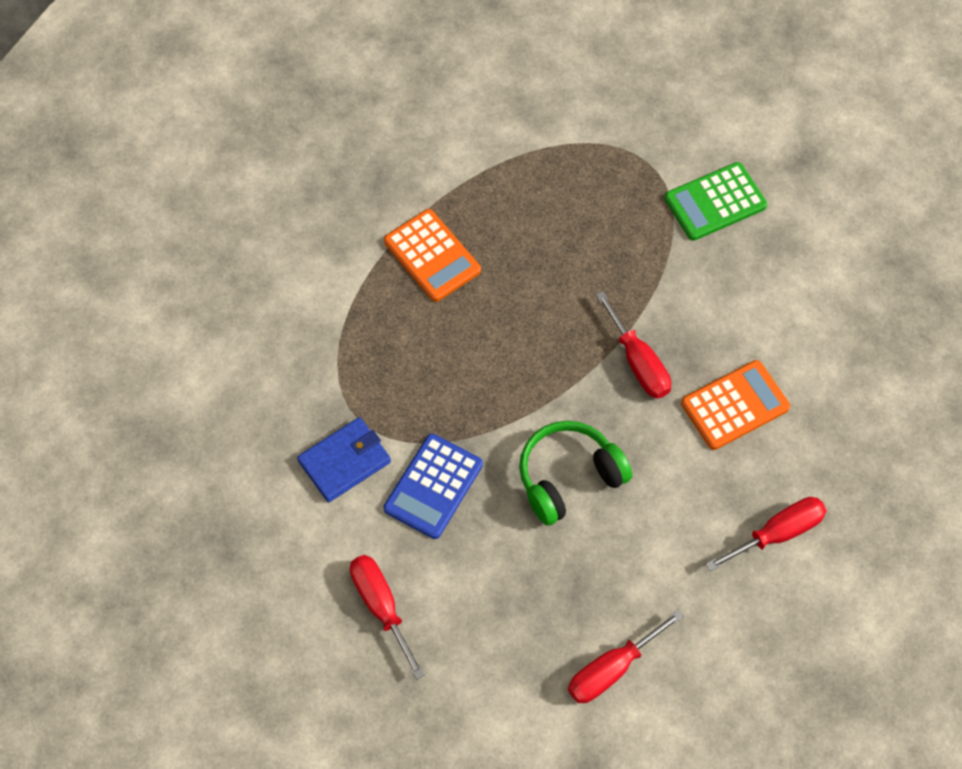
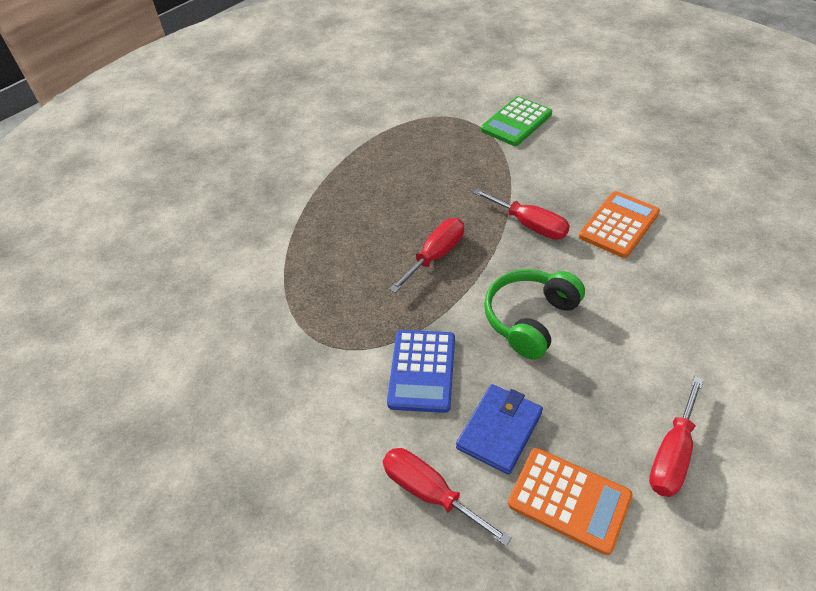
camera: 20 degrees left, 15 degrees down
(344, 461) = (333, 383): blue wallet -> blue wallet (499, 430)
(432, 256) = (333, 217): orange calculator -> orange calculator (569, 500)
(777, 533) = (718, 293): red screwdriver -> red screwdriver (436, 255)

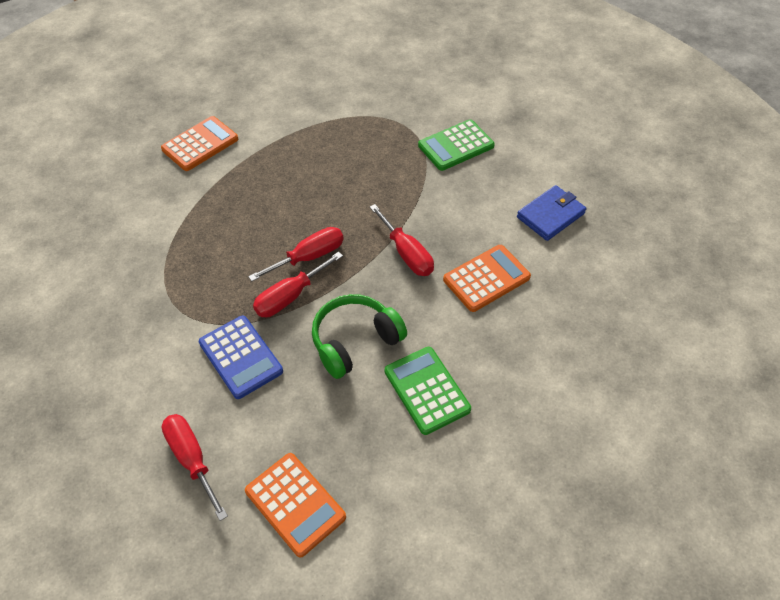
camera: 15 degrees right, 5 degrees up
(264, 185) = (200, 144): none -> orange calculator
(422, 371) = (241, 357): blue calculator -> blue calculator turned 60 degrees counterclockwise
(499, 430) = (274, 428): blue wallet -> blue wallet (550, 215)
(629, 342) = (426, 390): none -> green calculator
(672, 454) = (401, 497): red screwdriver -> red screwdriver (290, 296)

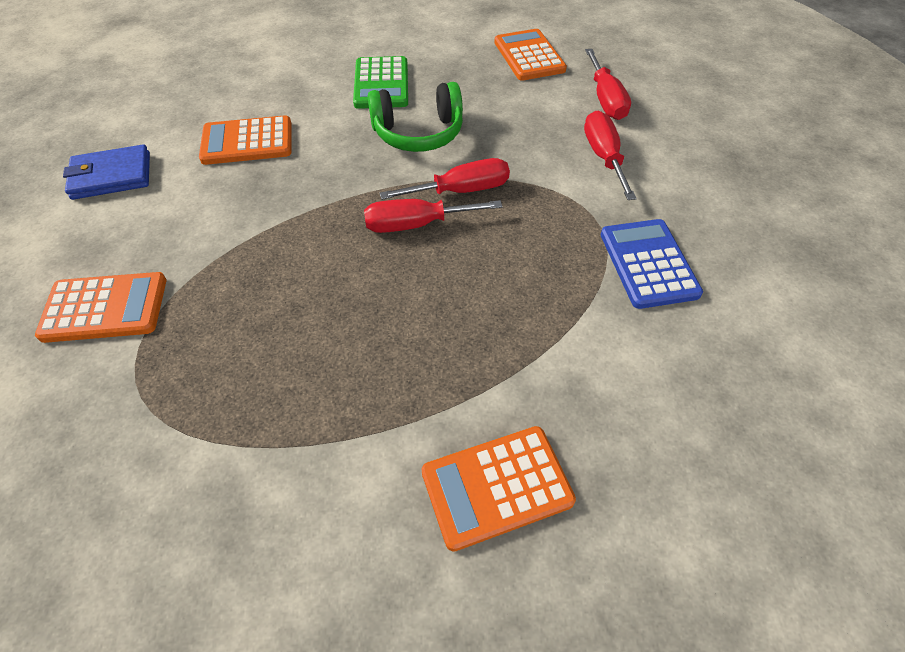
camera: 155 degrees left, 0 degrees up
(241, 357) = (538, 154): blue calculator -> blue calculator (648, 264)
(406, 253) = (303, 191): red screwdriver -> red screwdriver (603, 157)
(456, 146) = (105, 308): green calculator -> orange calculator

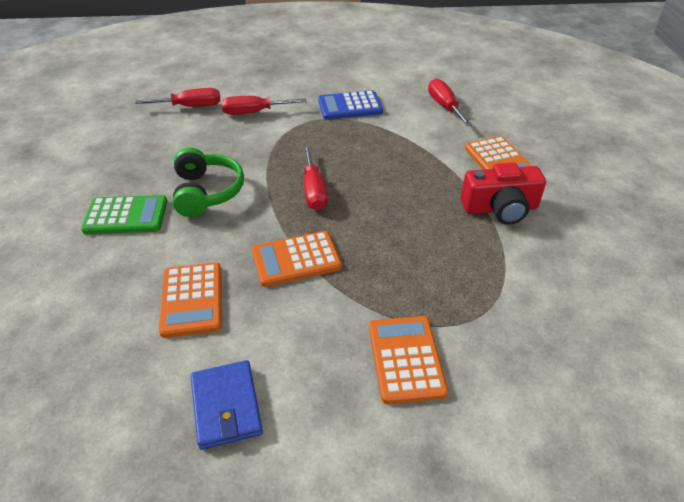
camera: 90 degrees left, 10 degrees down
(355, 461) = (500, 208): none -> red camera
(461, 190) = (280, 171): red screwdriver -> red screwdriver (444, 106)
(529, 56) = (118, 135): orange calculator -> orange calculator (296, 259)

